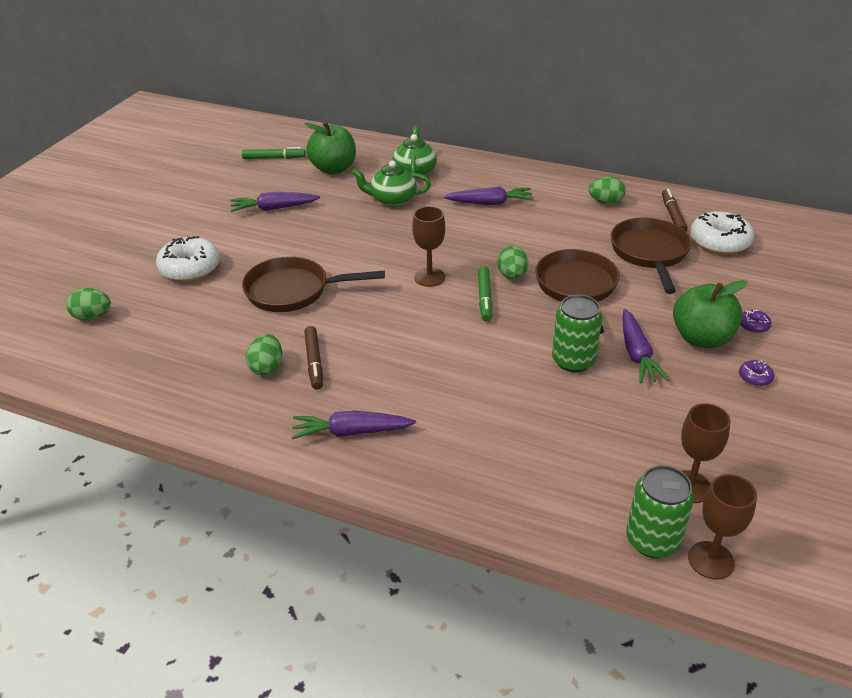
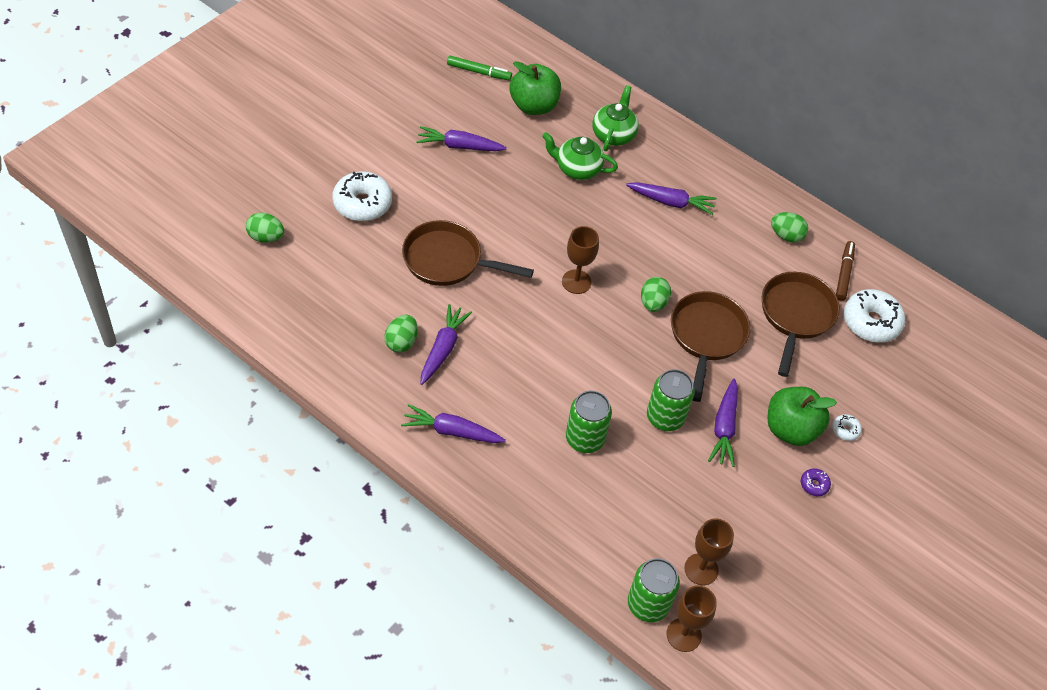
camera: 10 degrees right, 15 degrees up
(314, 362) = (443, 348): brown marker -> purple carrot
(484, 298) = (617, 322): green marker -> none
(500, 400) = (584, 439): none -> green can
(753, 326) = (845, 430): purple donut -> white donut

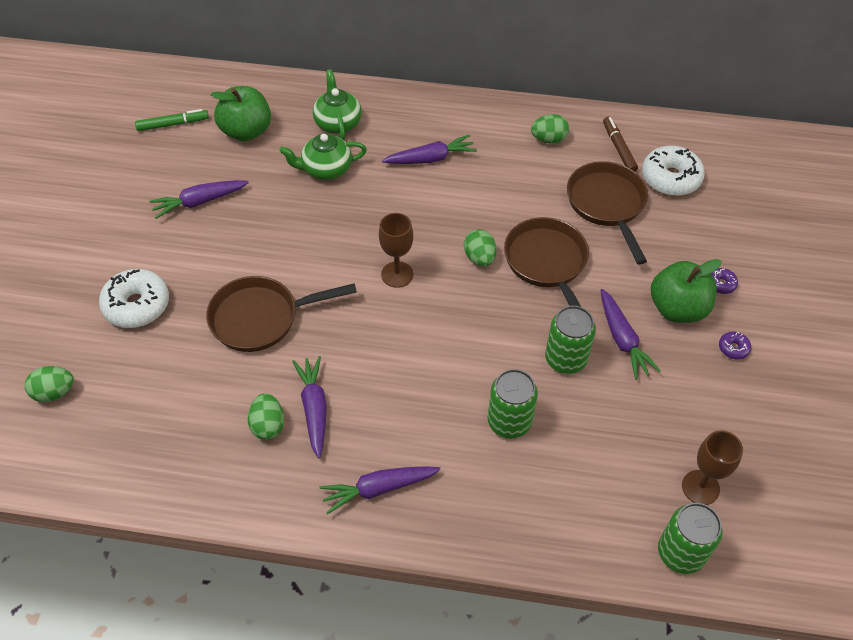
camera: 25 degrees left, 0 degrees up
(683, 635) = (732, 563): brown goblet -> none
(845, 430) = (721, 284): white donut -> purple donut

